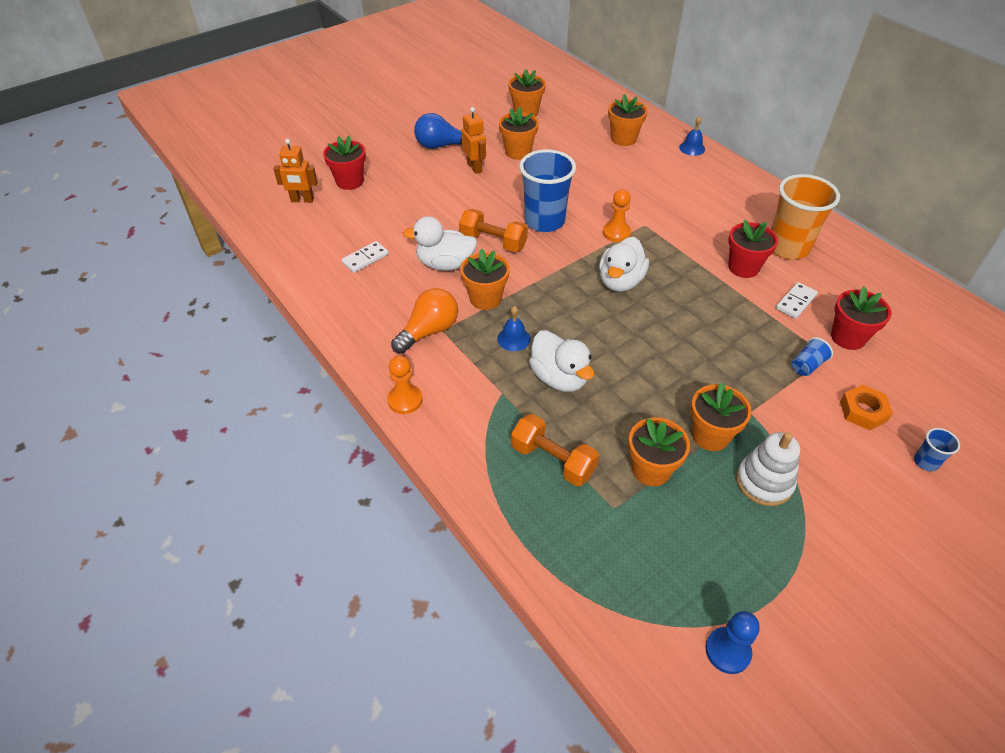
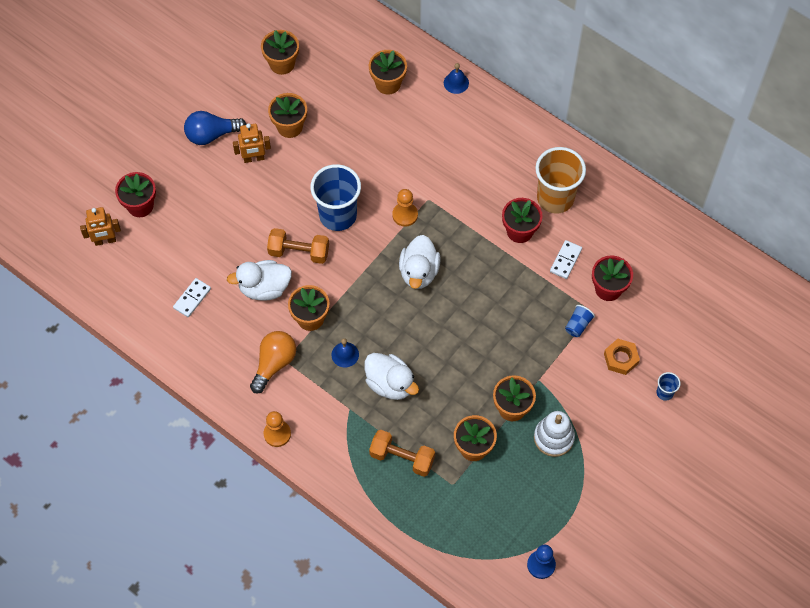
camera: 15 degrees left, 15 degrees up
(474, 167) = (254, 158): orange robot -> orange robot turned 120 degrees clockwise

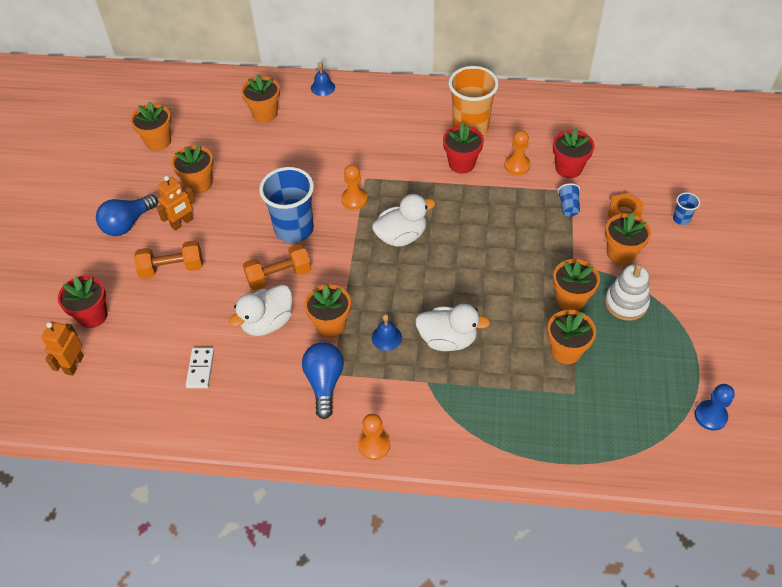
camera: 30 degrees left, 10 degrees down
(105, 241) = (74, 364): orange robot -> orange robot turned 150 degrees clockwise
(274, 364) = (324, 383): orange light bulb -> blue light bulb
(402, 457) = (509, 396): orange dumbbell -> orange dumbbell (172, 268)
(419, 272) = (401, 236): white duck -> white duck turned 90 degrees counterclockwise
(566, 260) = (517, 165): white domino -> orange pawn
(586, 393) = (621, 253): none -> orange flower pot

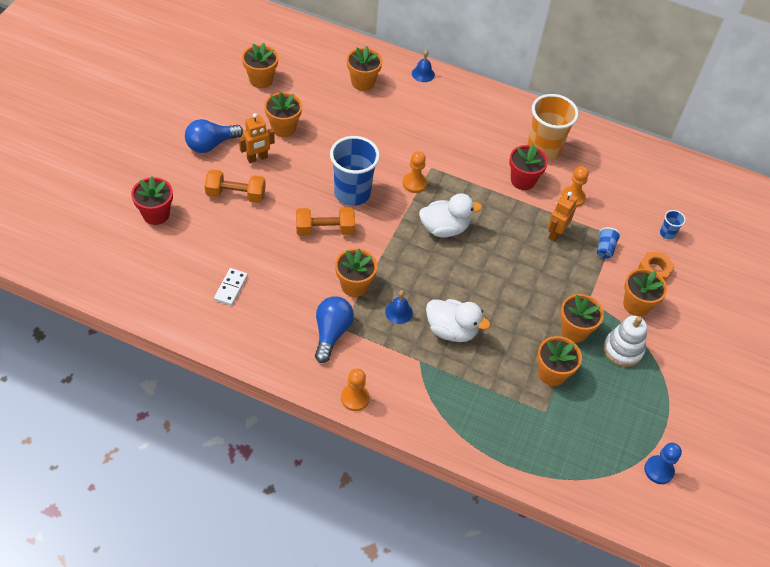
camera: 10 degrees right, 0 degrees up
(74, 364) = (127, 250): orange robot -> orange robot (555, 233)
(267, 322) = (301, 266): white duck -> none
(568, 168) = (619, 214): red flower pot -> none
(681, 219) = (705, 292): blue cup -> blue cup (667, 233)

